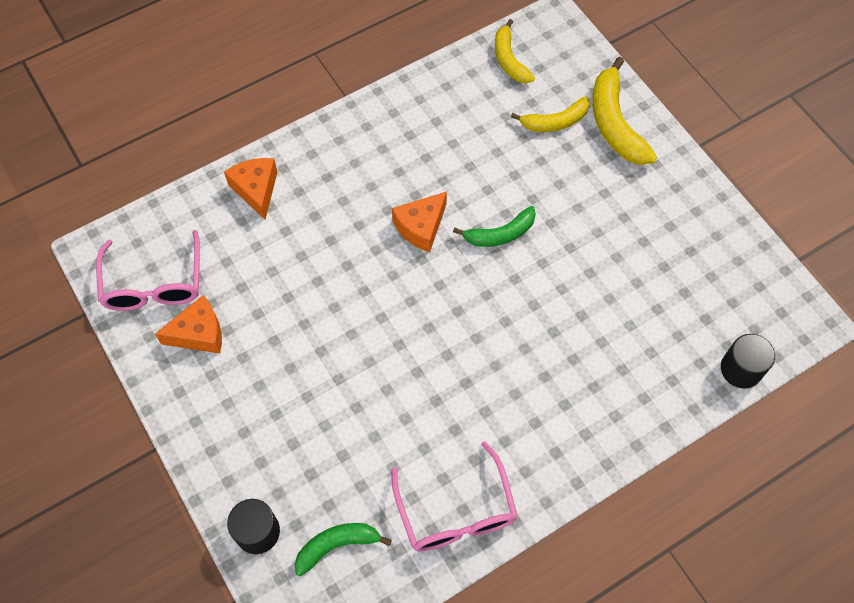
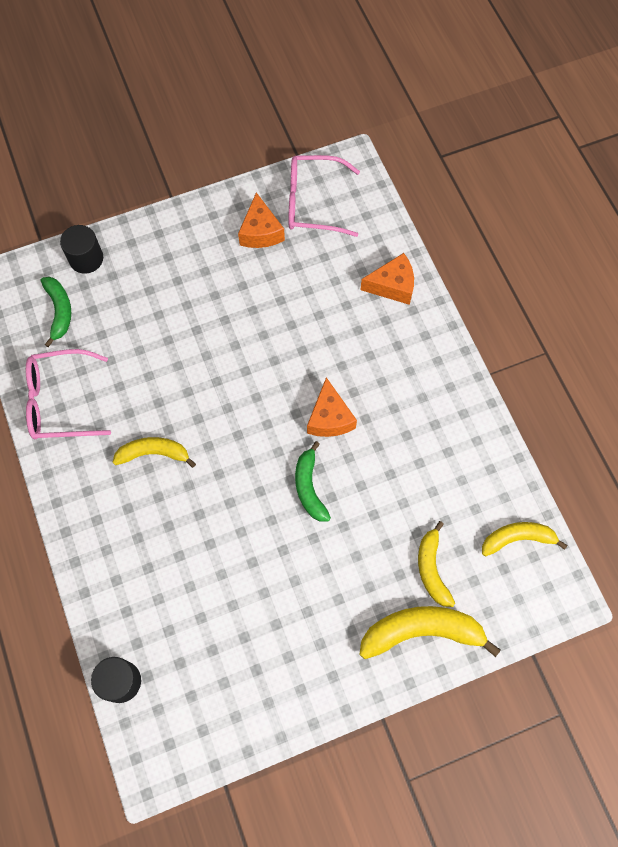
camera: 100 degrees right, 5 degrees up
(421, 227) = (329, 418): orange cheese -> orange cheese turned 150 degrees counterclockwise
(497, 391) = (154, 453): none -> yellow banana

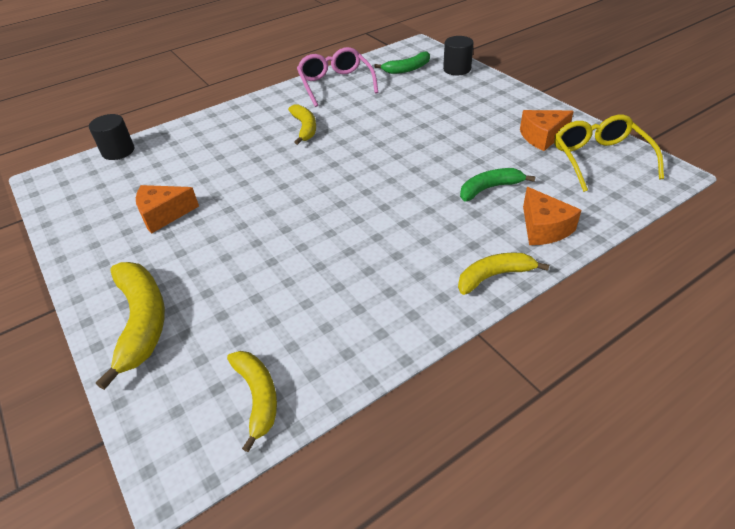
camera: 80 degrees right, 25 degrees down
(309, 487) = (293, 213): green banana -> green banana (490, 188)
(314, 203) = (600, 160): pink glasses -> yellow glasses
(329, 418) = (369, 212): orange cheese -> orange cheese (164, 215)
(432, 568) = (214, 318): yellow banana -> yellow banana (494, 276)

